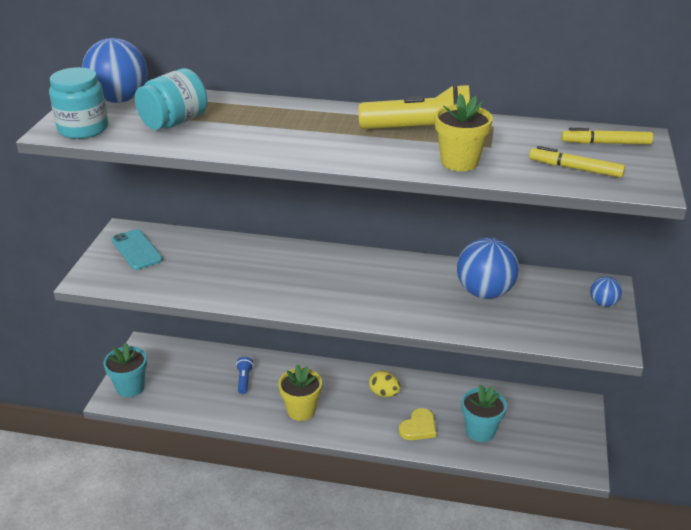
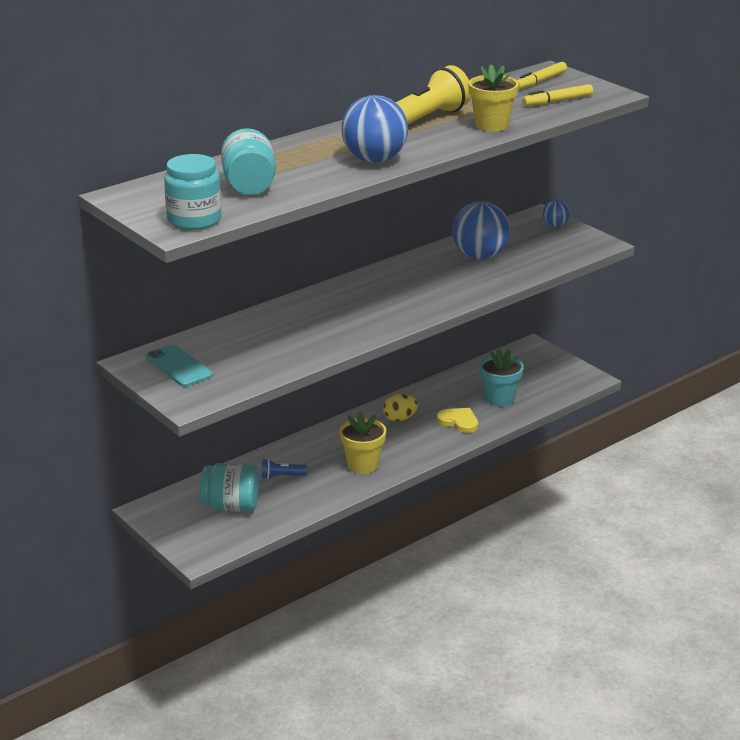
camera: 50 degrees left, 5 degrees down
(119, 99) = (158, 193): blue ball -> blue ball (374, 160)
(130, 387) = (198, 540): turquoise flower pot -> none
(136, 250) = (178, 366): turquoise phone -> turquoise phone turned 45 degrees clockwise
(184, 378) = (231, 506): none -> turquoise jar
(244, 380) = (282, 476): blue flashlight -> blue flashlight turned 45 degrees counterclockwise
(418, 427) = (459, 422): yellow heart -> yellow heart turned 45 degrees counterclockwise

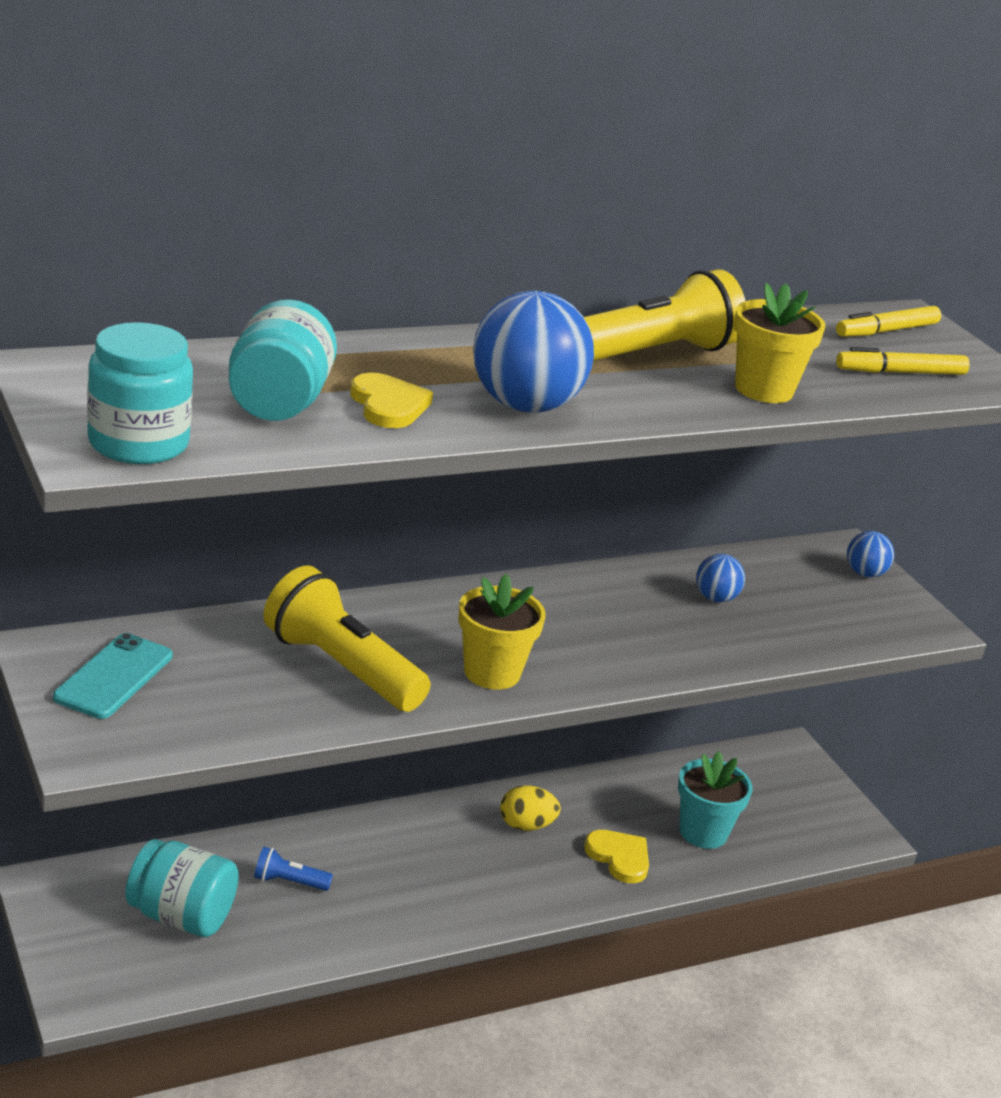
camera: 10 degrees right, 0 degrees up
(178, 366) = (113, 677): turquoise phone -> turquoise phone turned 45 degrees clockwise
(297, 335) = (341, 668): none -> yellow flashlight
(305, 175) = (388, 405): none -> yellow heart
(362, 465) = (428, 897): yellow flower pot -> yellow flower pot (492, 672)
(480, 256) = (715, 598): blue ball -> blue ball, size x0.49

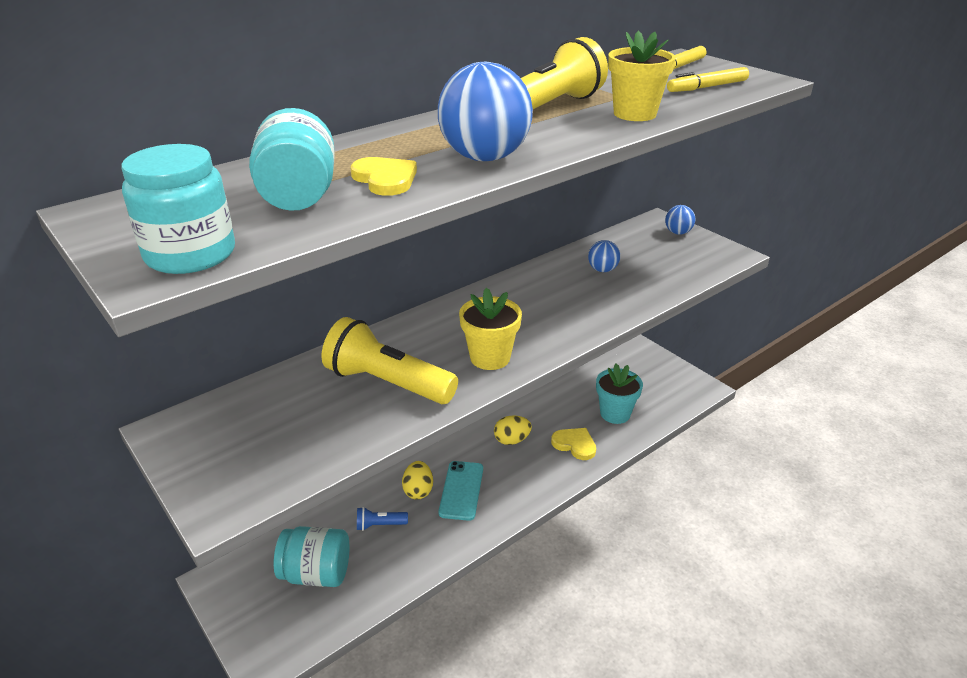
camera: 10 degrees left, 5 degrees up
(113, 677) = (224, 437): turquoise phone -> turquoise phone (461, 490)
(360, 854) = (418, 491): none -> yellow egg

